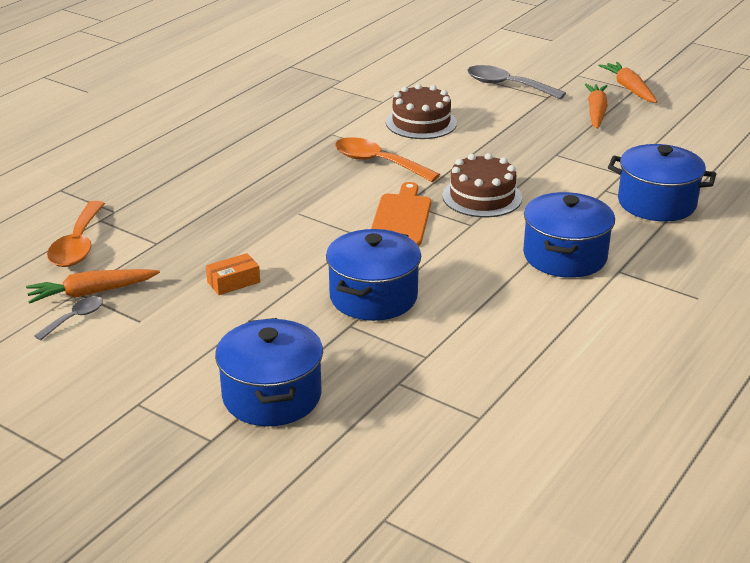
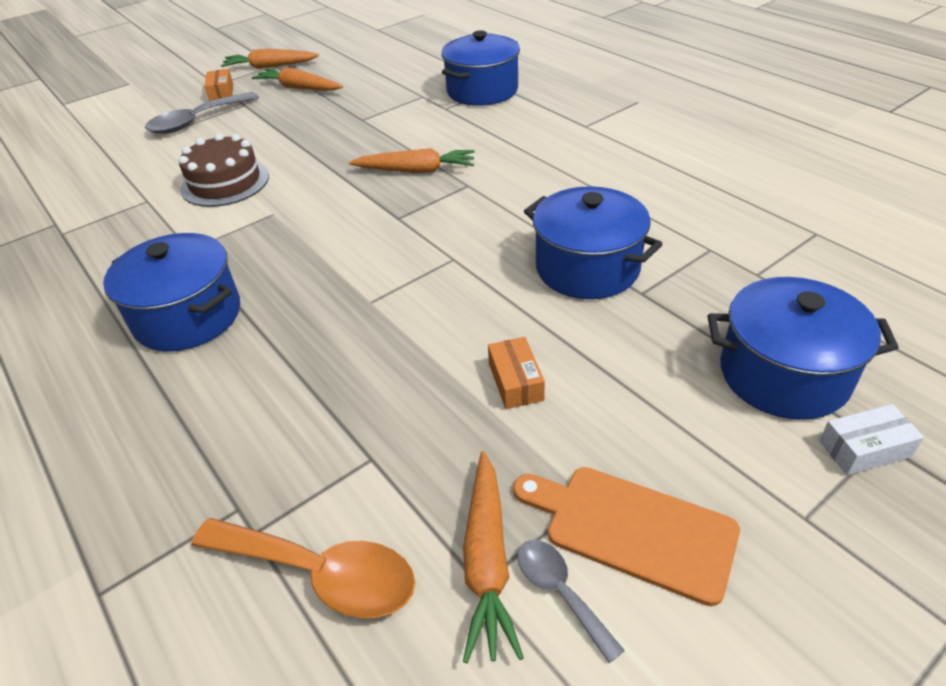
camera: 70 degrees left, 10 degrees up
(203, 431) = (864, 449): none -> white box
(377, 162) = (292, 224): orange spoon -> none
(401, 218) = (429, 226): orange cutting board -> orange cutting board (632, 529)
(482, 197) = (416, 170): brown cake -> orange carrot
(563, 81) = (221, 92): none -> orange box
(565, 256) = (551, 146): blue pot -> blue pot (188, 316)

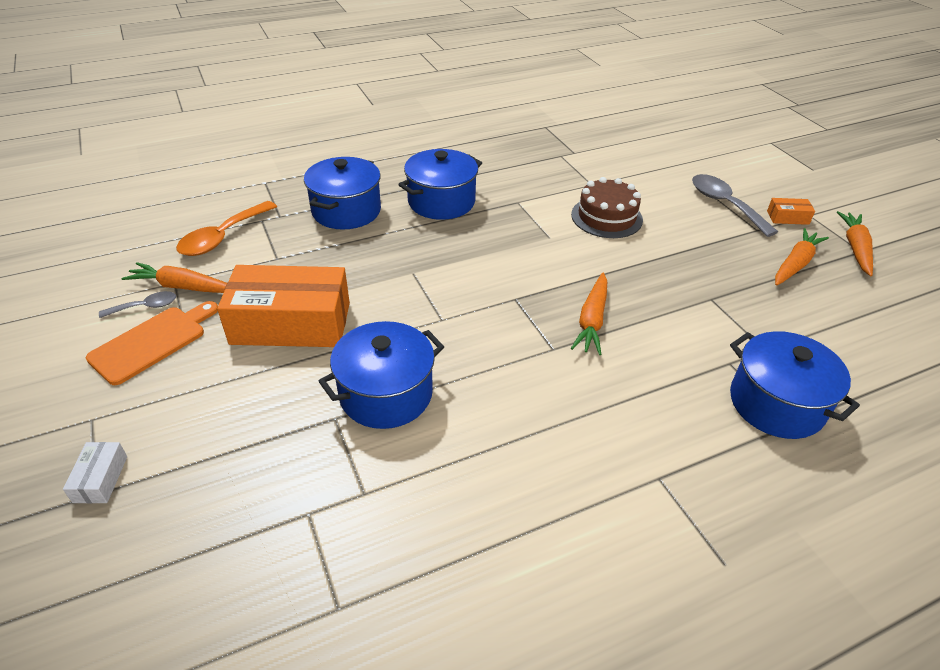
camera: 100 degrees right, 0 degrees up
(515, 381) = (291, 323): orange box -> orange box, size x2.44
(783, 374) = (191, 468): blue pot -> blue pot (346, 211)

